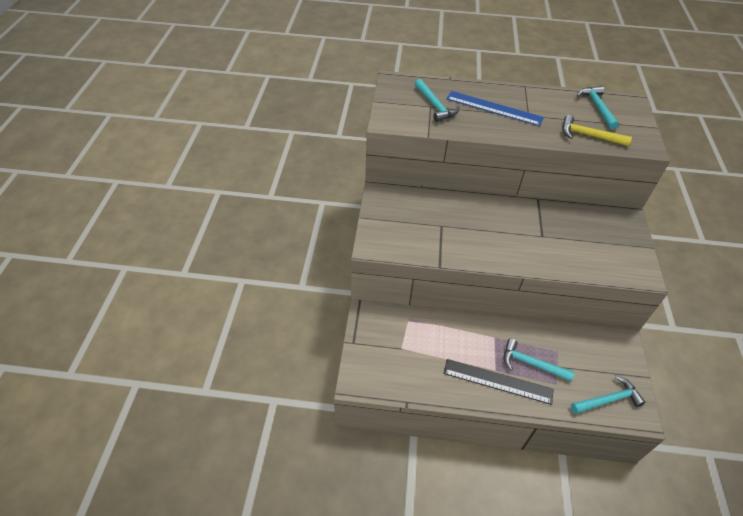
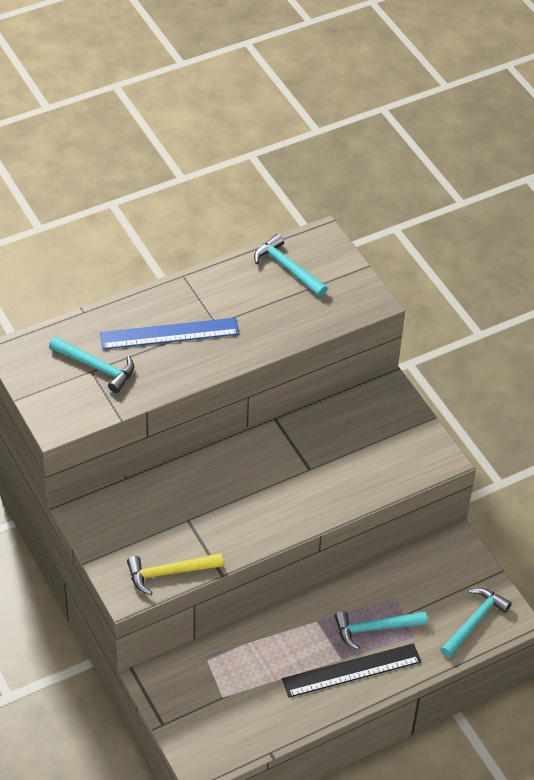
camera: 35 degrees left, 0 degrees up
(589, 135) = (301, 319): yellow hammer -> yellow hammer (169, 573)

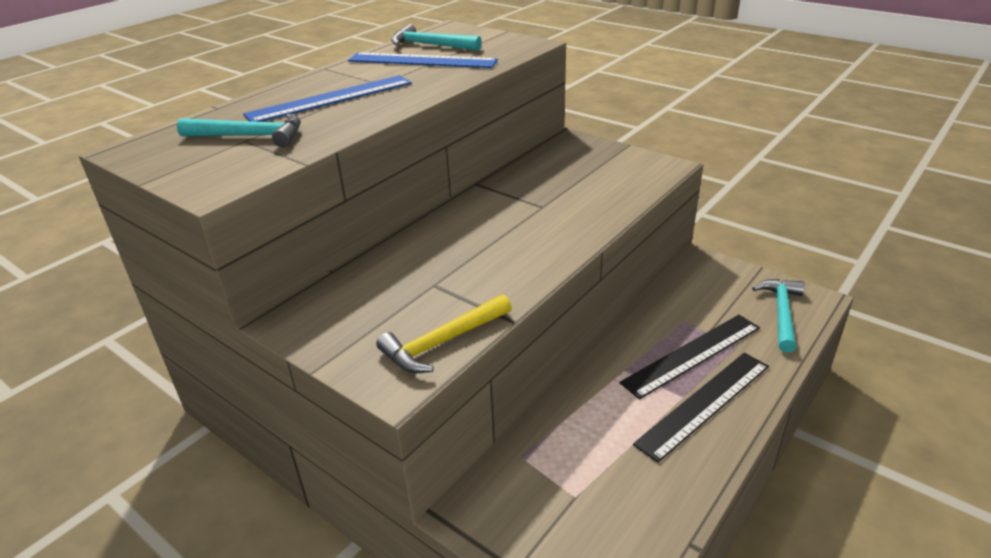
camera: 20 degrees left, 15 degrees down
(266, 296) = (422, 61): none -> blue ruler
(375, 629) = (692, 354): turquoise hammer -> black ruler

